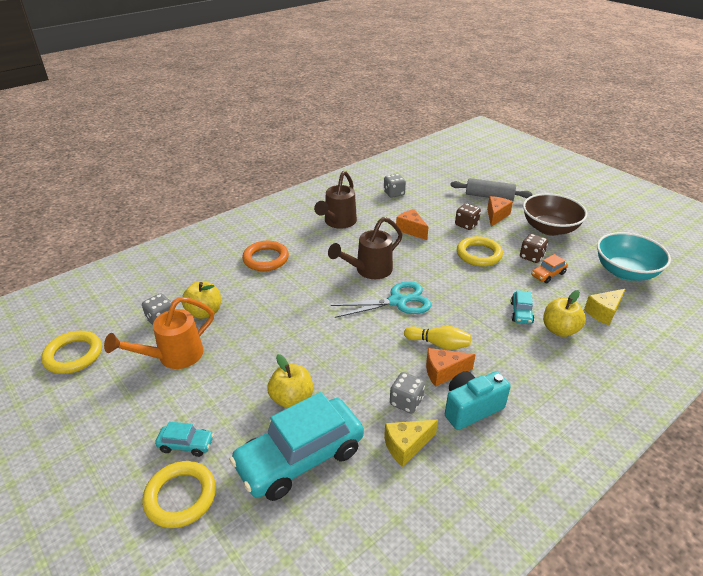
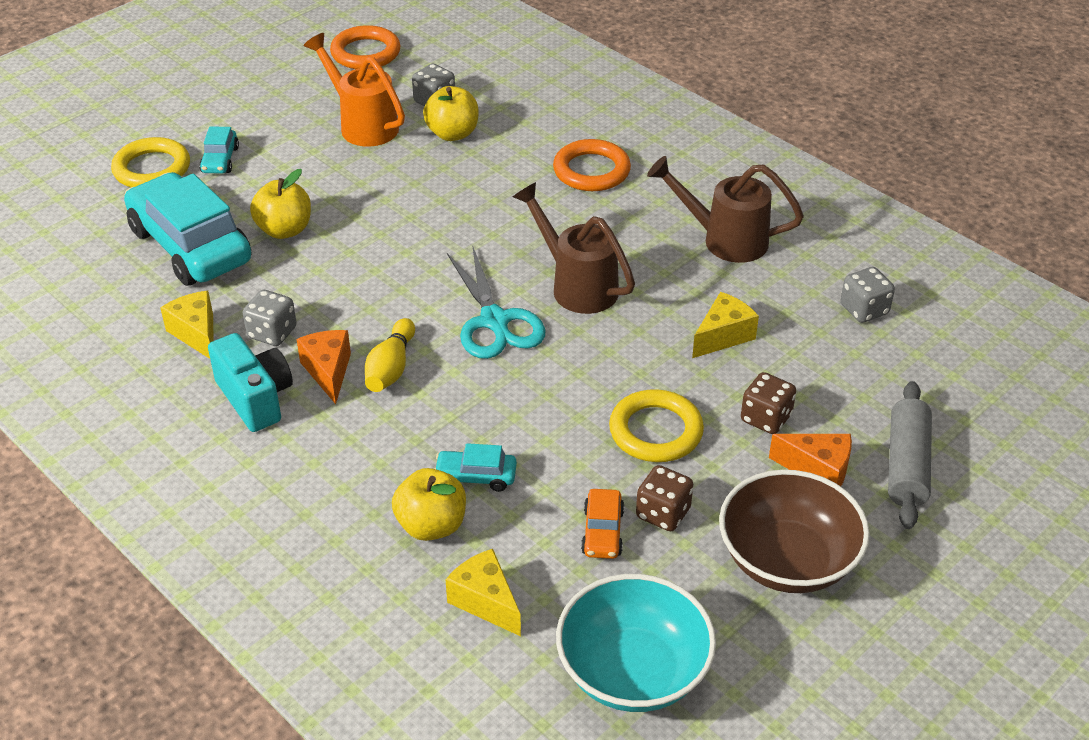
camera: 85 degrees right, 5 degrees up
(73, 355) = (365, 53): yellow ring -> orange ring
(411, 230) = (723, 336): orange cheese -> yellow cheese
(548, 274) = (602, 532): orange car -> orange car turned 135 degrees counterclockwise

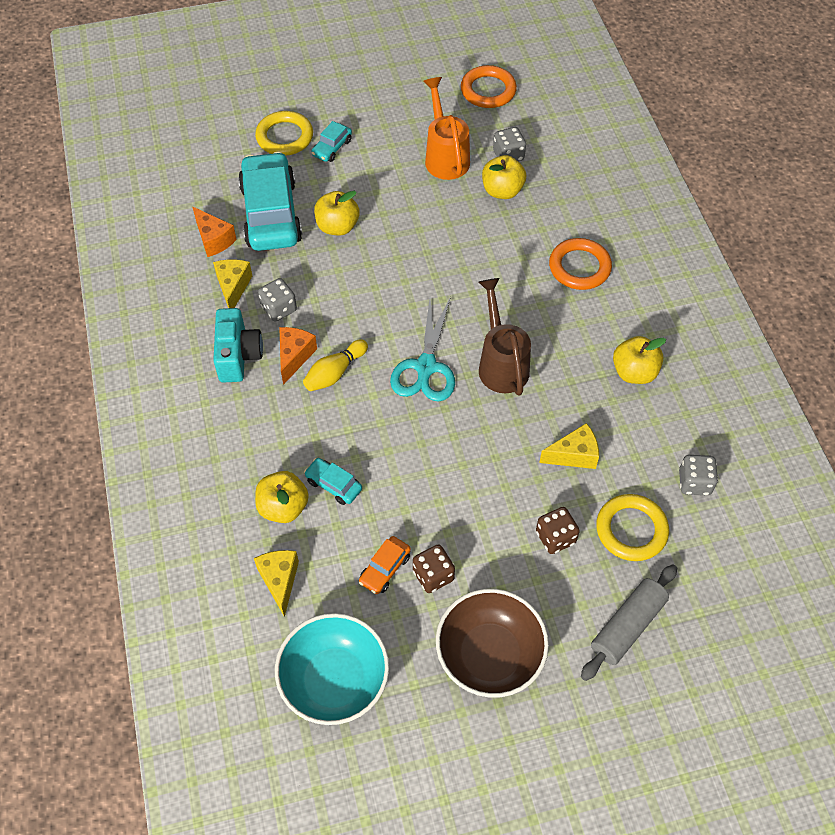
camera: 30 degrees right, 15 degrees up
(655, 431) = (473, 509): yellow ring -> yellow ring (631, 530)
(724, 239) = (634, 372): brown watering can -> yellow apple
(818, 470) = (561, 597): orange cheese -> orange cheese (214, 240)

